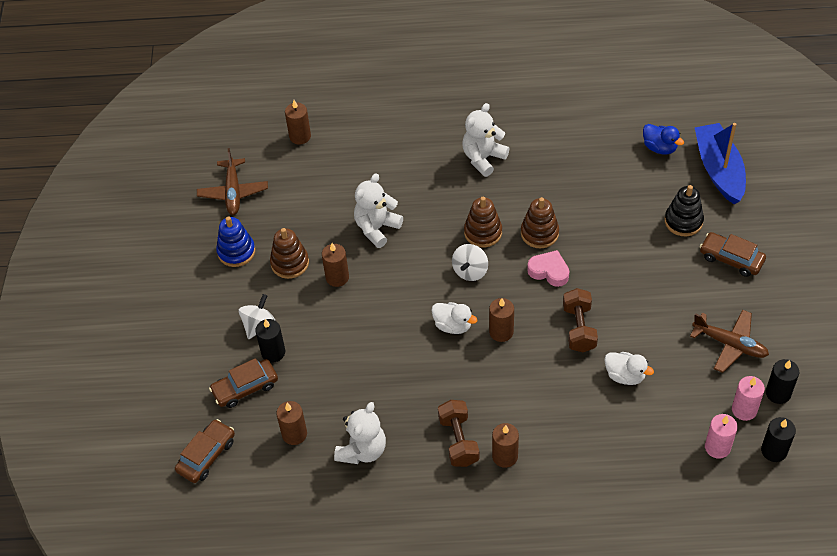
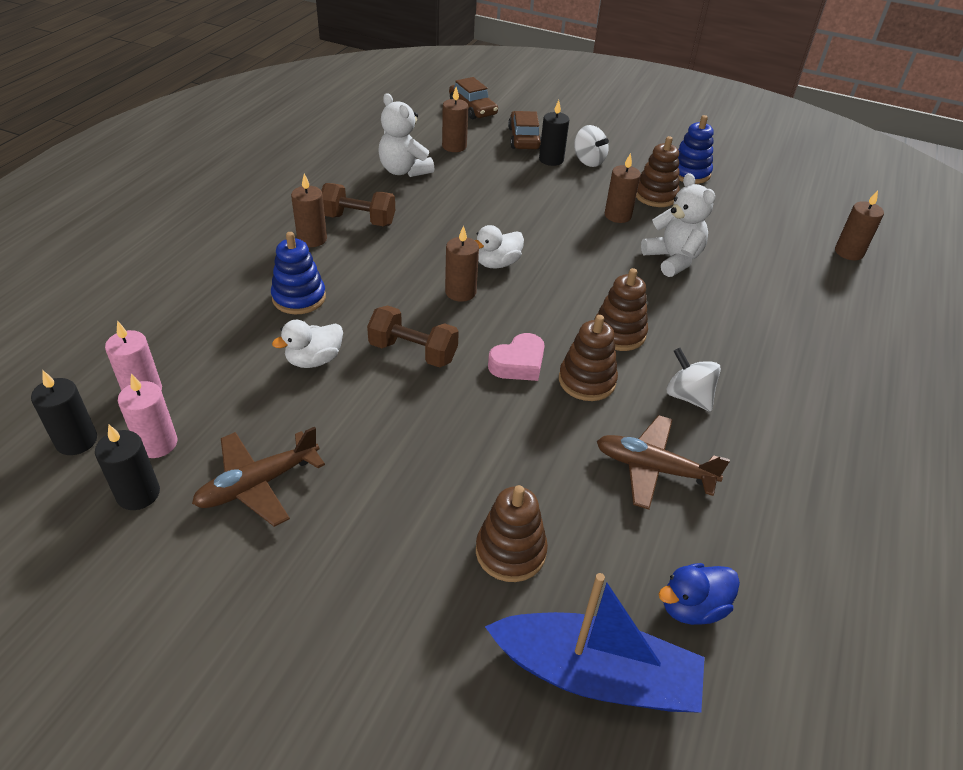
camera: 110 degrees right, 10 degrees down
(233, 192) = (774, 191): brown plane -> brown plane (653, 468)
(470, 271) = (564, 302): white spinning top -> white spinning top (688, 396)
(483, 158) = (753, 382): white teddy bear -> none
(575, 421) = (299, 298): none -> blue stacking toy
(683, 221) = (510, 551): black stacking toy -> brown stacking toy
(731, 259) = (395, 575): brown car -> none

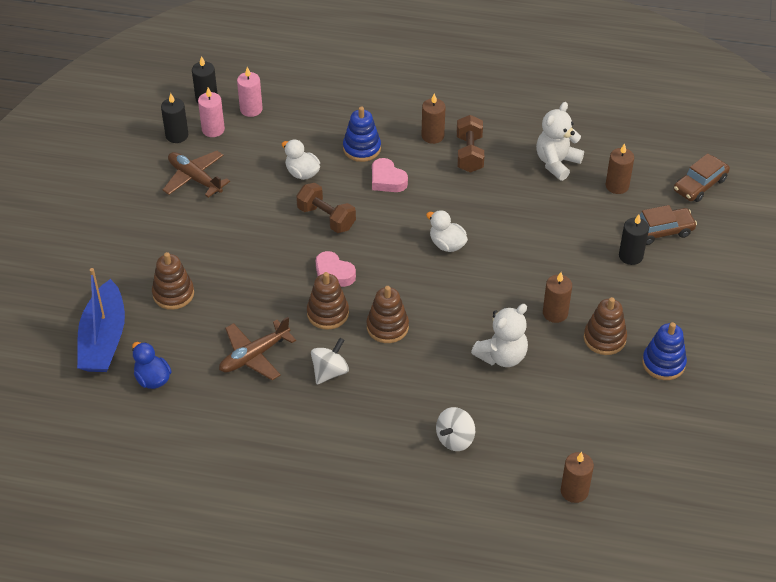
camera: 80 degrees right, 5 degrees up
(369, 287) = (387, 180): none -> pink heart
(413, 352) = (326, 218): brown dumbbell -> brown dumbbell turned 60 degrees counterclockwise
(460, 292) = (402, 230): brown candle -> none
(588, 161) = (643, 283): white spinning top -> white spinning top (455, 439)
(653, 468) = (254, 355): brown plane -> brown plane turned 135 degrees counterclockwise

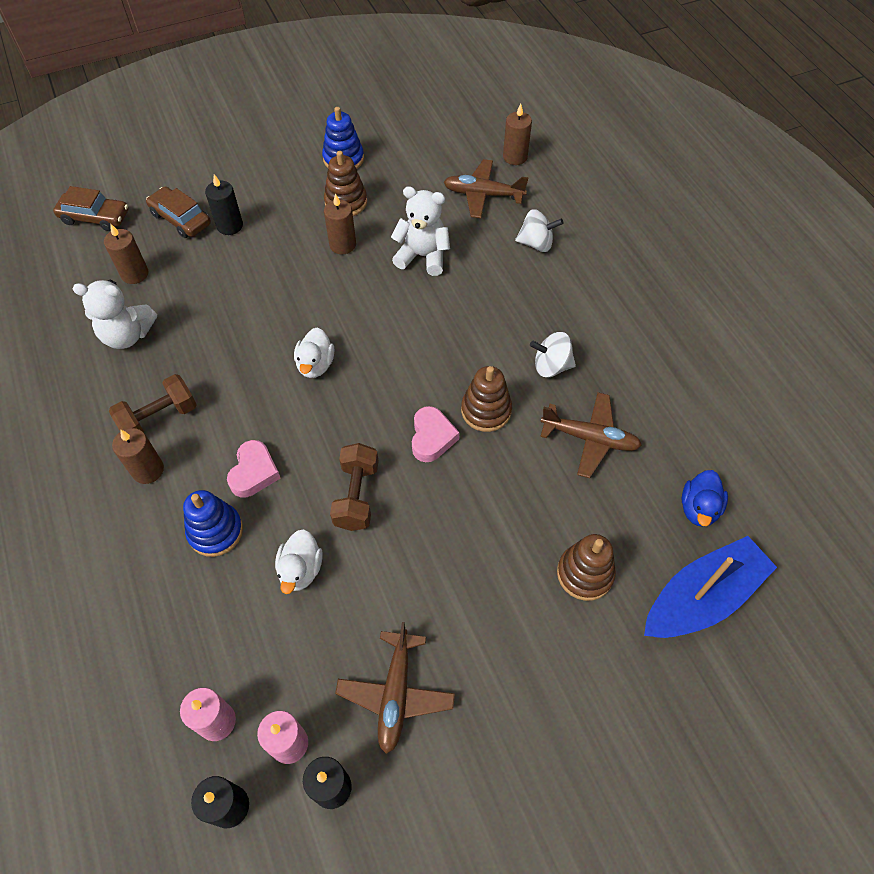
camera: 125 degrees left, 10 degrees up
(387, 327) = (461, 353): brown stacking toy -> none
(542, 437) = (483, 195): none -> brown plane

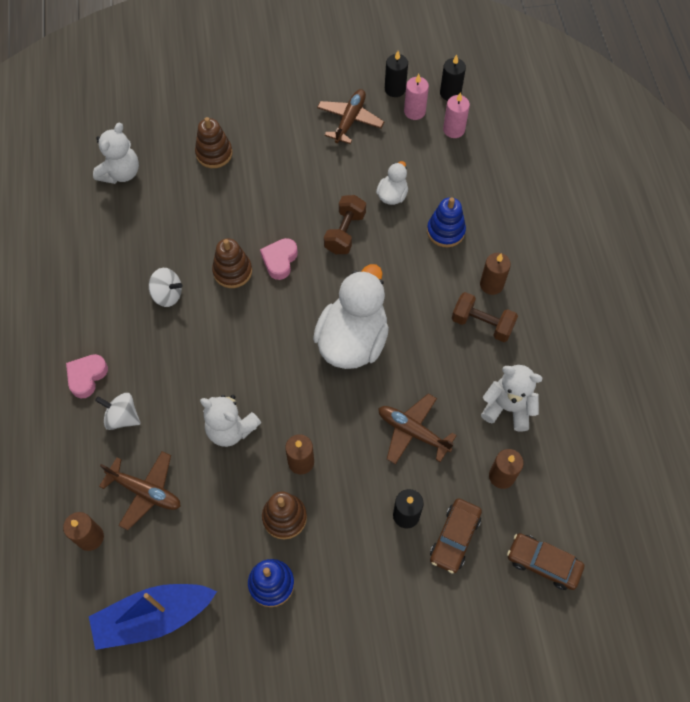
camera: 165 degrees left, 5 degrees up
(159, 418) = (482, 324): brown dumbbell -> brown dumbbell turned 45 degrees clockwise
(181, 219) = (454, 538): brown car -> brown car turned 60 degrees clockwise
(254, 472) = (414, 265): pink heart -> pink heart (87, 377)
(315, 365) = (352, 340): white duck -> white duck, size x2.13
(590, 438) = (167, 233): brown plane -> brown plane (413, 432)
(698, 508) = (121, 173): blue duck -> white teddy bear
(702, 597) = (151, 126): blue boat -> blue boat (153, 617)

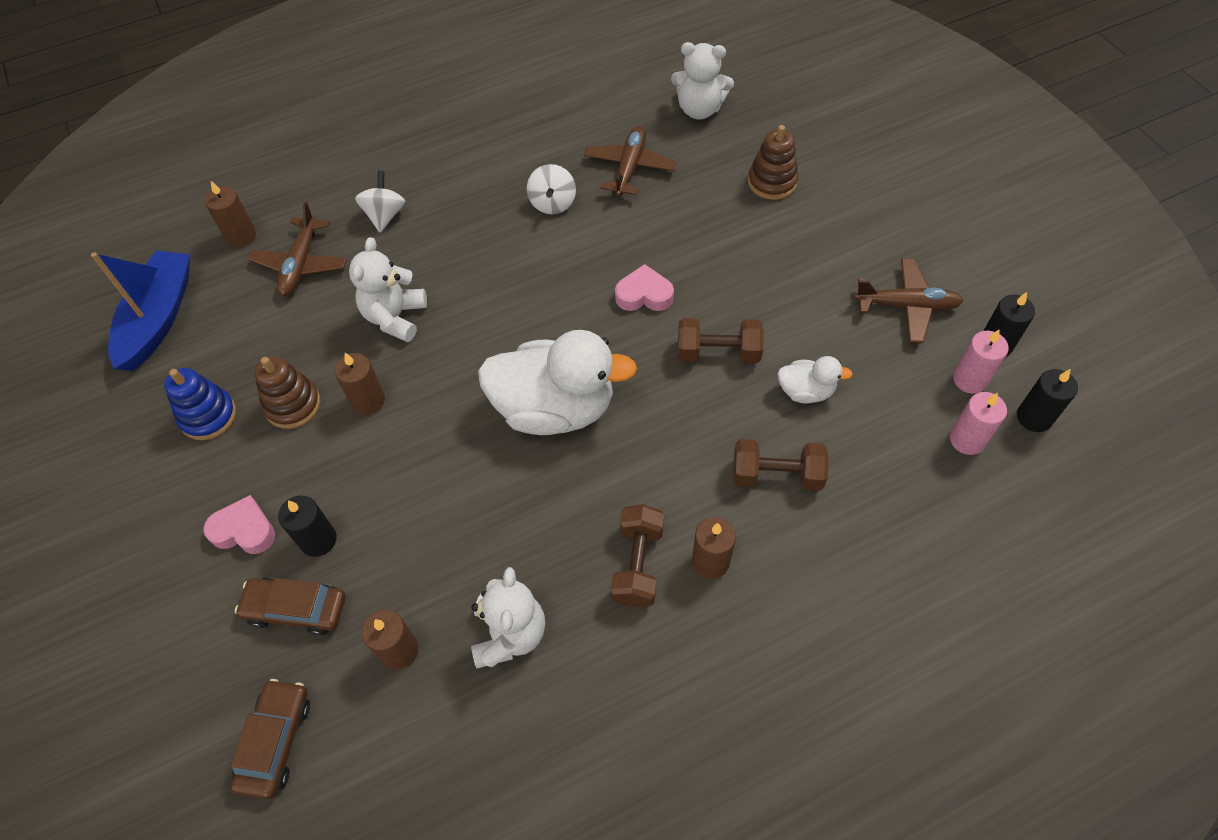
camera: 75 degrees right, 5 degrees down
(87, 377) = (426, 170): pink heart -> pink heart (244, 530)
(153, 617) = (158, 318): blue boat -> blue boat turned 45 degrees clockwise
(232, 271) = (609, 253): brown stacking toy -> none
(413, 432) = (440, 516): brown plane -> brown plane (630, 167)
(445, 231) = (776, 475): blue stacking toy -> brown dumbbell

